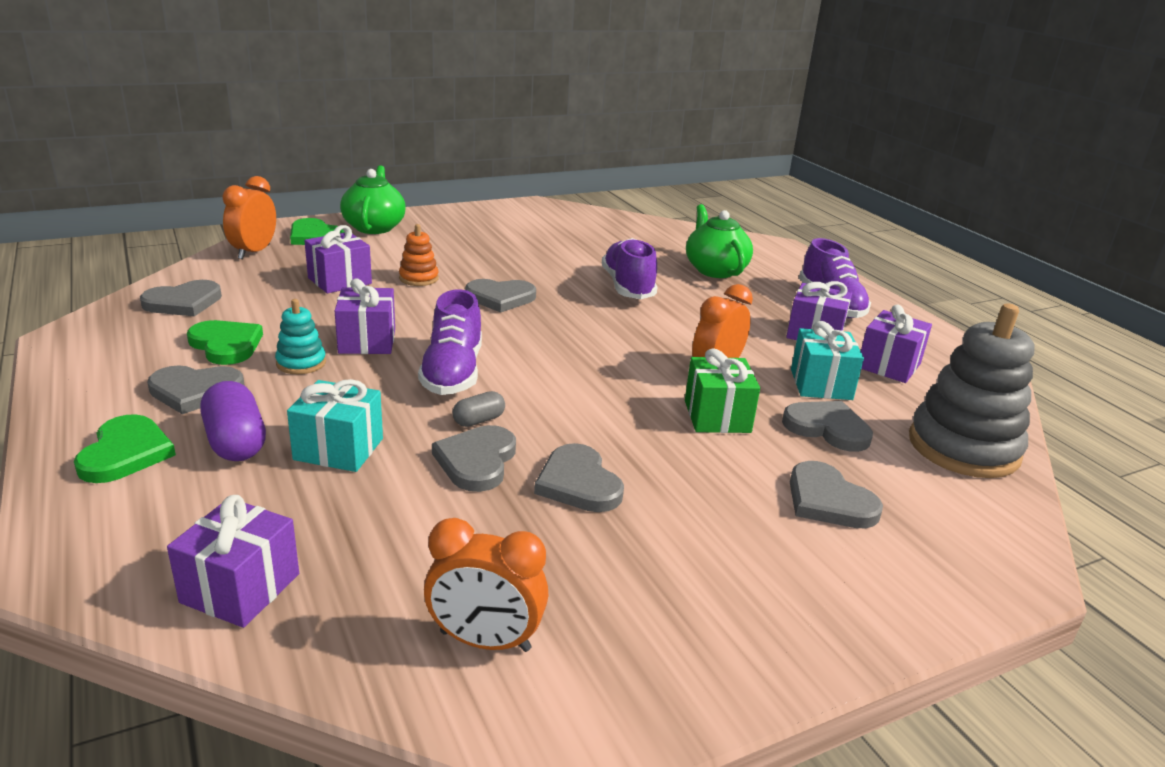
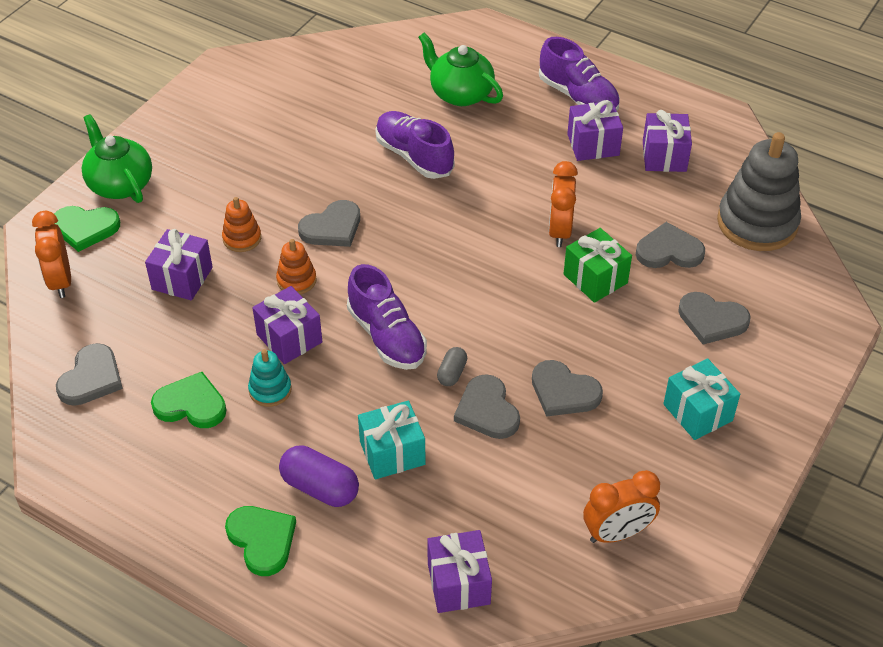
camera: 30 degrees left, 20 degrees up
(195, 391) = (232, 462): grey heart -> none
(426, 313) = (296, 280): none -> orange stacking toy
(821, 384) = (635, 204): turquoise gift -> turquoise gift (697, 412)

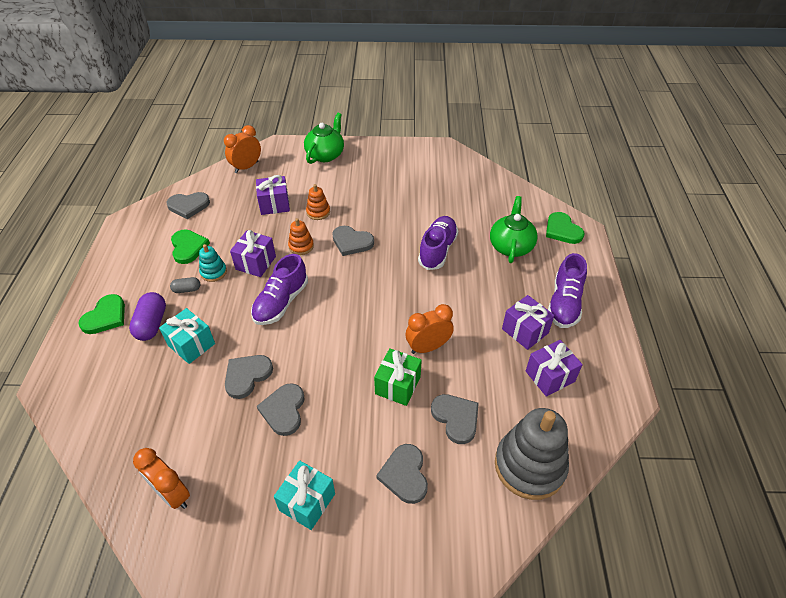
camera: 60 degrees right, 0 degrees up
(85, 228) = (287, 158): green heart -> green heart (562, 230)
(452, 373) = (268, 345): grey capsule -> grey capsule (187, 290)
(458, 583) = (102, 421): purple gift -> none

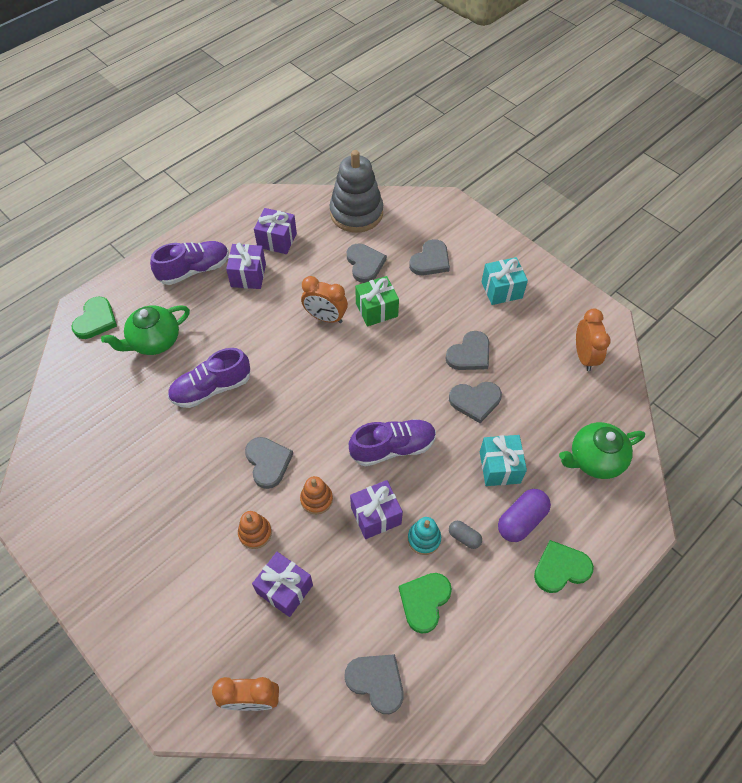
camera: 135 degrees left, 10 degrees up
(325, 155) = (145, 629): green teapot -> green teapot (594, 459)
(456, 418) = (365, 264): grey heart -> grey heart turned 150 degrees clockwise

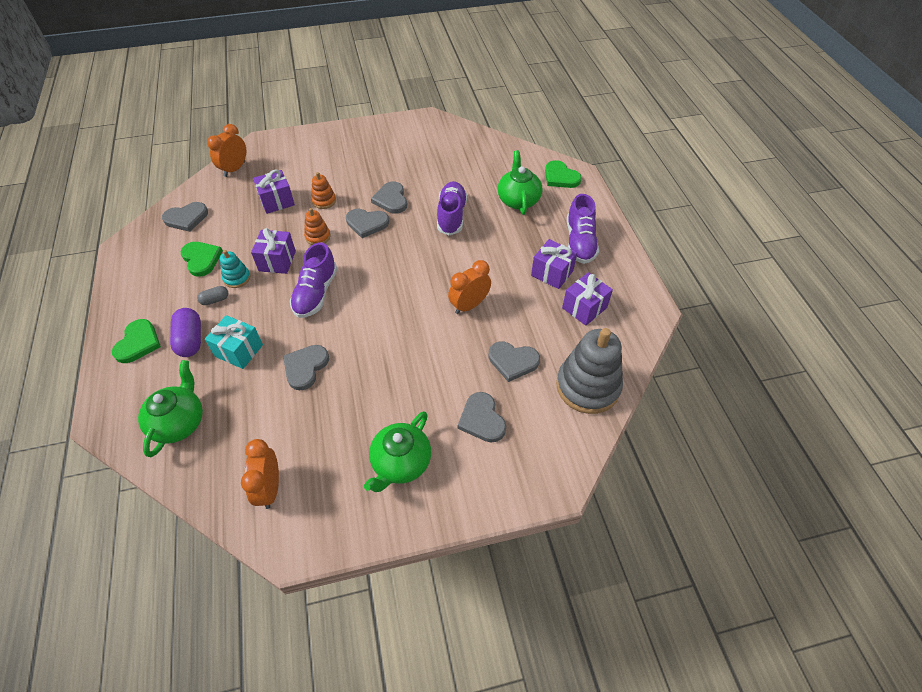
camera: 120 degrees right, 5 degrees down
(376, 310) = (451, 344): green gift -> none
(469, 354) = (352, 390): grey heart -> grey heart (391, 199)
(501, 290) = (400, 463): turquoise gift -> green teapot
(584, 356) = (270, 488): orange clock -> orange clock turned 60 degrees clockwise

